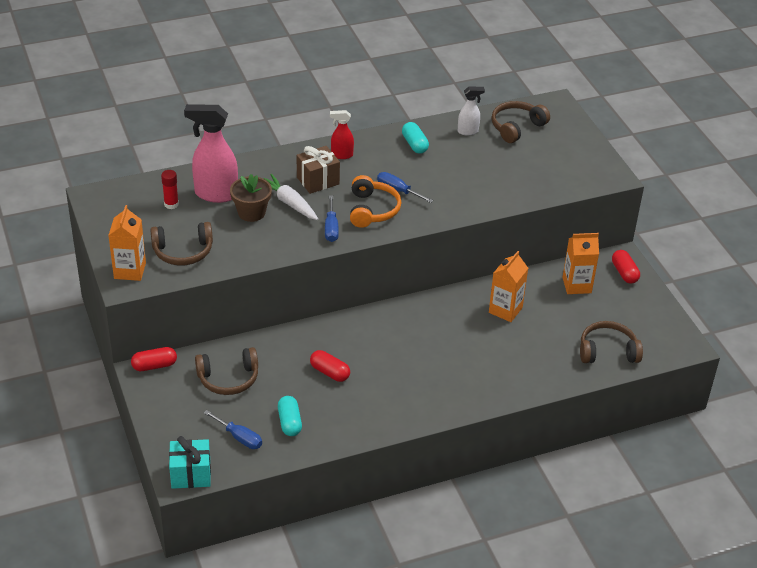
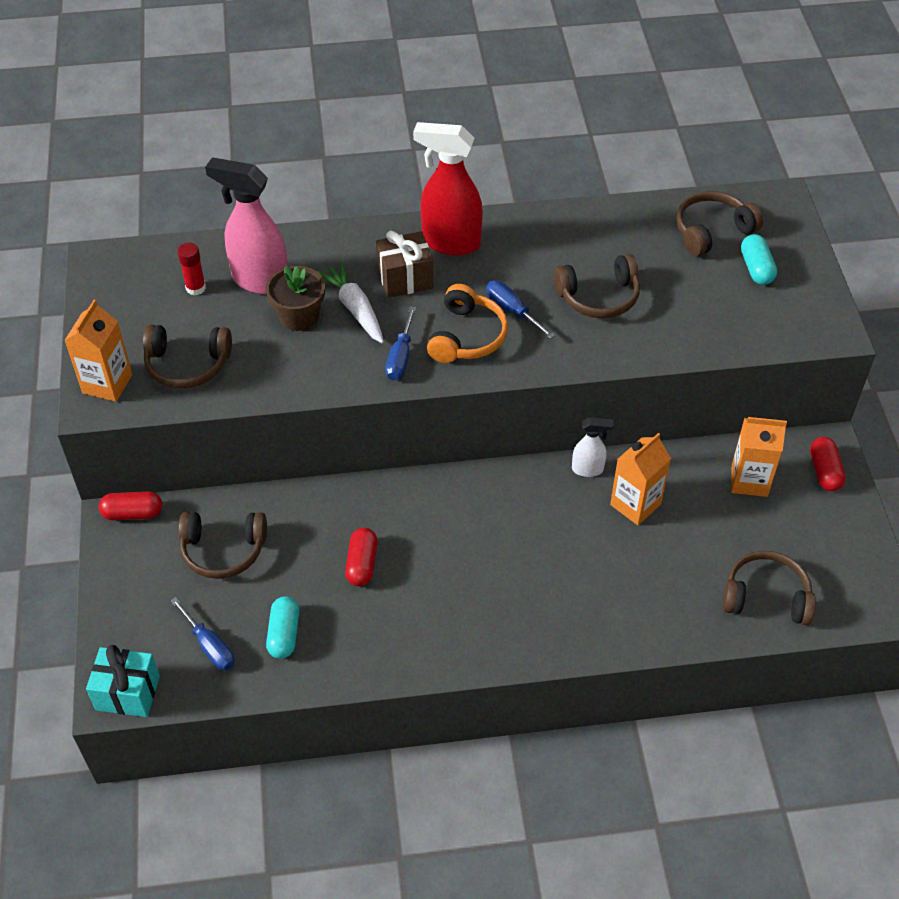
camera: 15 degrees right, 10 degrees up
(329, 372) = (362, 564): red capsule -> red capsule turned 45 degrees clockwise
(341, 155) = (450, 243): red spray bottle -> red spray bottle, size x1.91
(414, 144) = (557, 240): turquoise capsule -> turquoise capsule (756, 268)
(453, 175) = (599, 296): none -> brown headphones
(468, 131) = (640, 228): white spray bottle -> white spray bottle (588, 469)

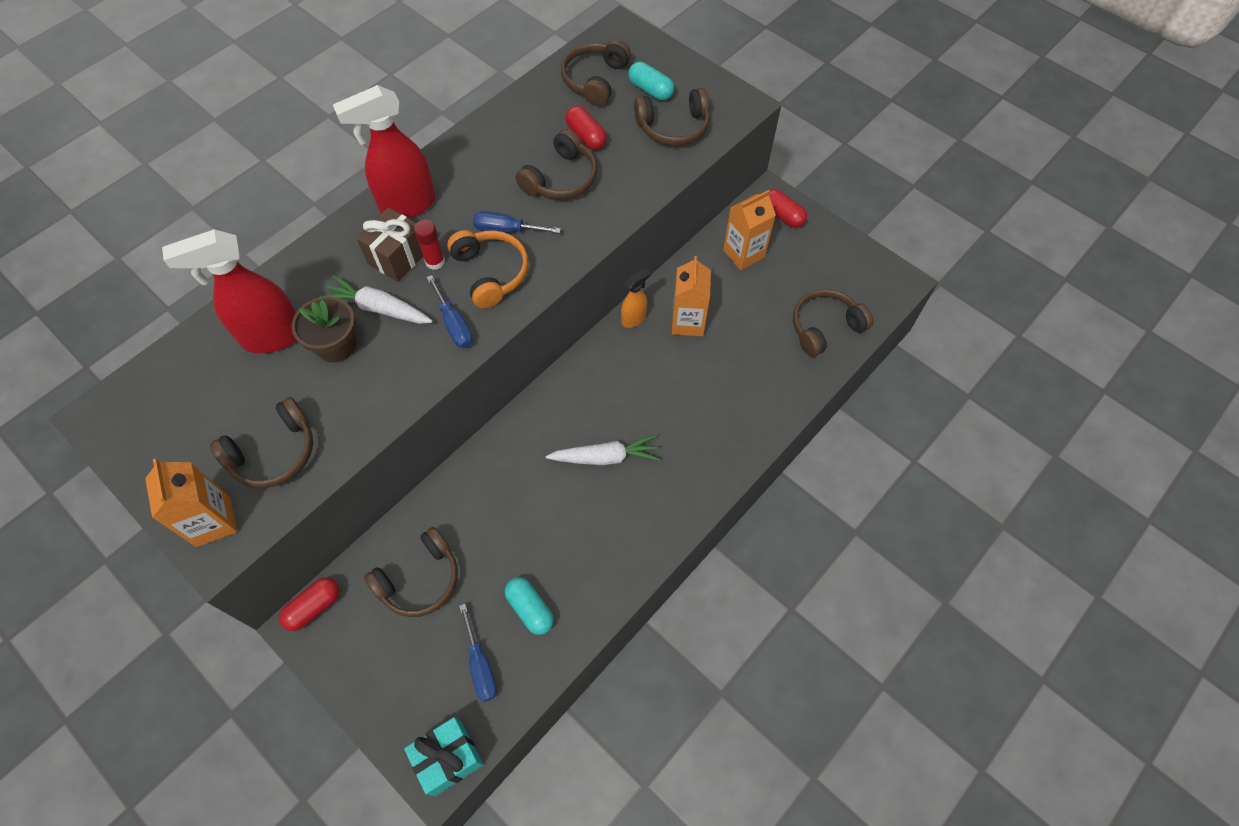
camera: 40 degrees left, 10 degrees up
(195, 288) = (218, 380): red glue stick -> red glue stick (435, 261)
(209, 646) = (480, 665): blue screwdriver -> blue screwdriver turned 60 degrees clockwise
(259, 280) = (272, 337): pink spray bottle -> red spray bottle
(362, 564) = (538, 508): red capsule -> red capsule (586, 136)
(454, 564) = (605, 457): none -> white carrot
(588, 469) = (634, 319): white spray bottle -> orange spray bottle
(745, 312) = (673, 127): none -> brown headphones

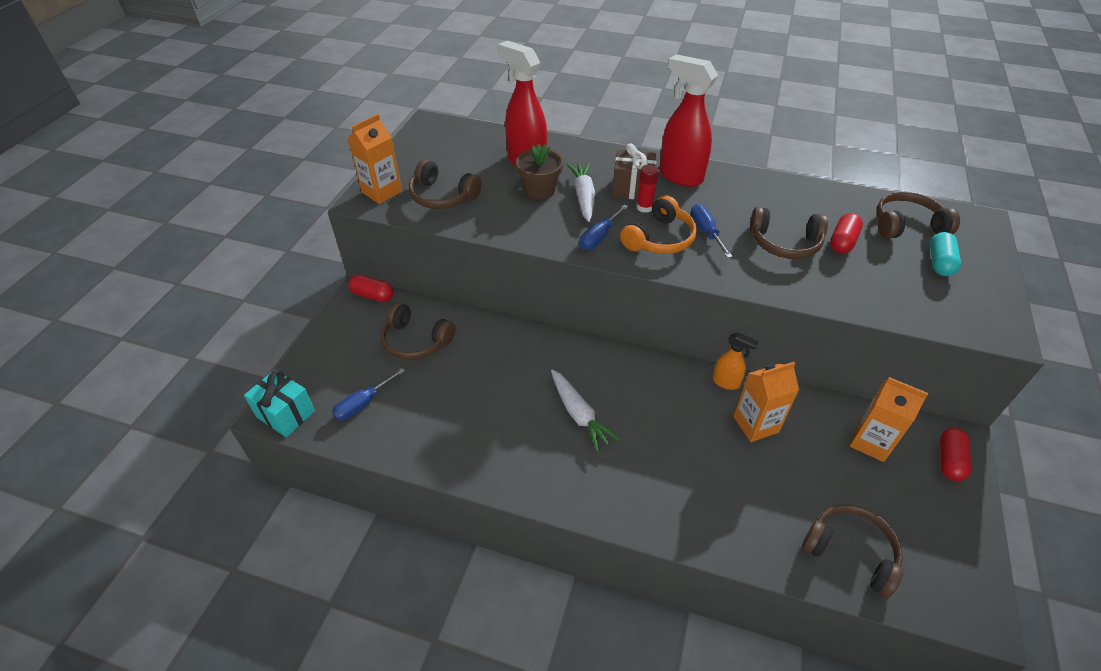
camera: 65 degrees right, 15 degrees down
(530, 609) = (420, 416): turquoise capsule -> none
(673, 127) = (917, 292): brown headphones -> none

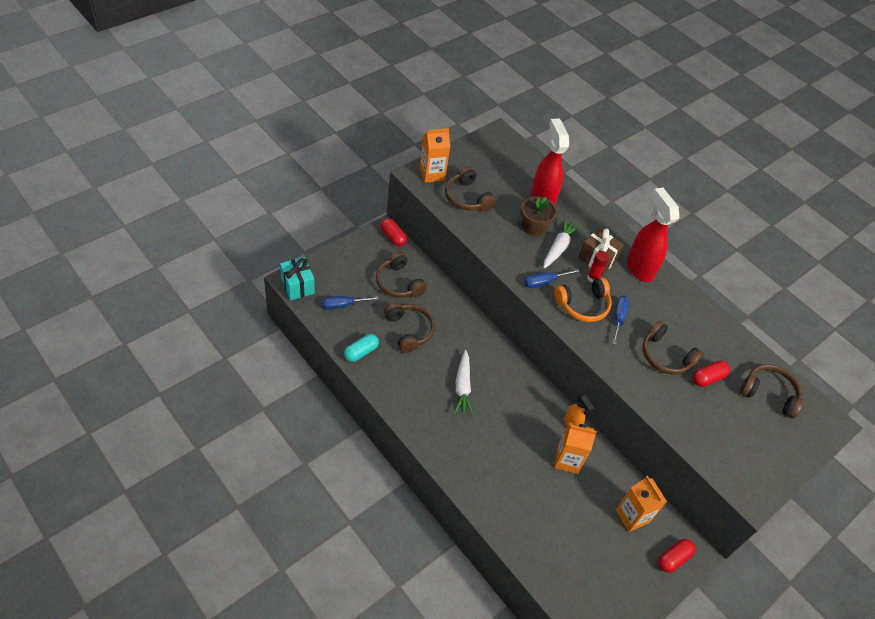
camera: 25 degrees right, 5 degrees up
(850, 552) = (557, 561): brown headphones -> brown headphones (409, 330)
(939, 262) = (762, 431): turquoise capsule -> turquoise capsule (361, 352)

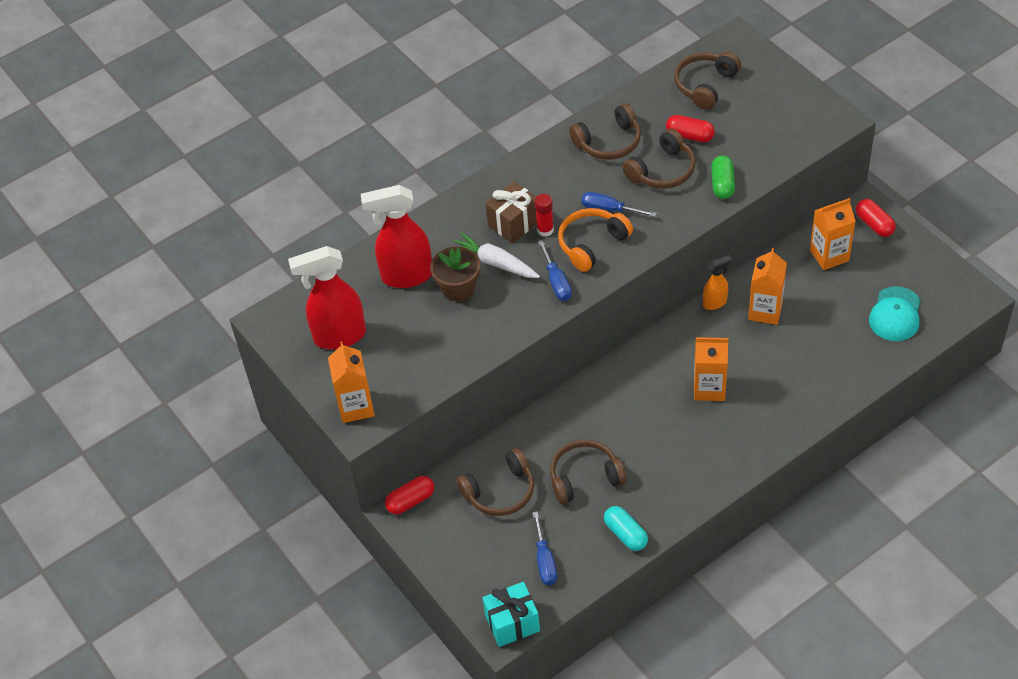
camera: 75 degrees left, 0 degrees up
(462, 387) = (672, 415): white carrot -> none
(467, 198) = (404, 363): brown headphones -> brown headphones (608, 142)
(488, 414) = (709, 388): none -> orange carton
(573, 564) = (895, 314): none -> turquoise cap
(583, 305) = (592, 244): orange headphones -> orange headphones turned 120 degrees counterclockwise
(639, 268) = (525, 181): red spray bottle -> red spray bottle (339, 336)
(658, 397) = (722, 184): none -> green capsule
(708, 378) = (690, 136): red capsule -> red capsule turned 45 degrees counterclockwise

